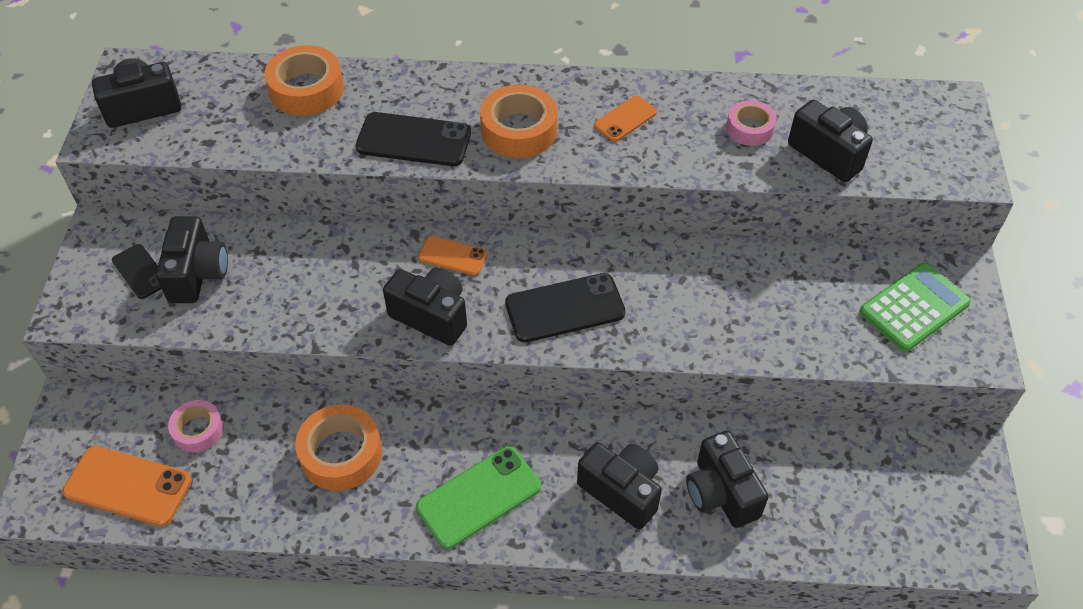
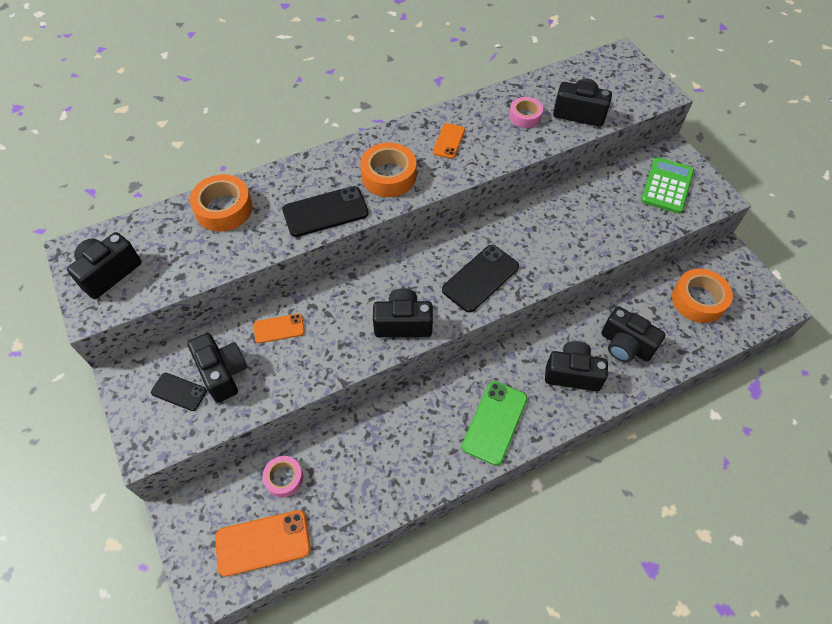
camera: 30 degrees left, 5 degrees up
(341, 453) = (391, 442): orange tape -> orange tape (698, 300)
(452, 256) = (387, 278): orange phone -> orange phone (279, 328)

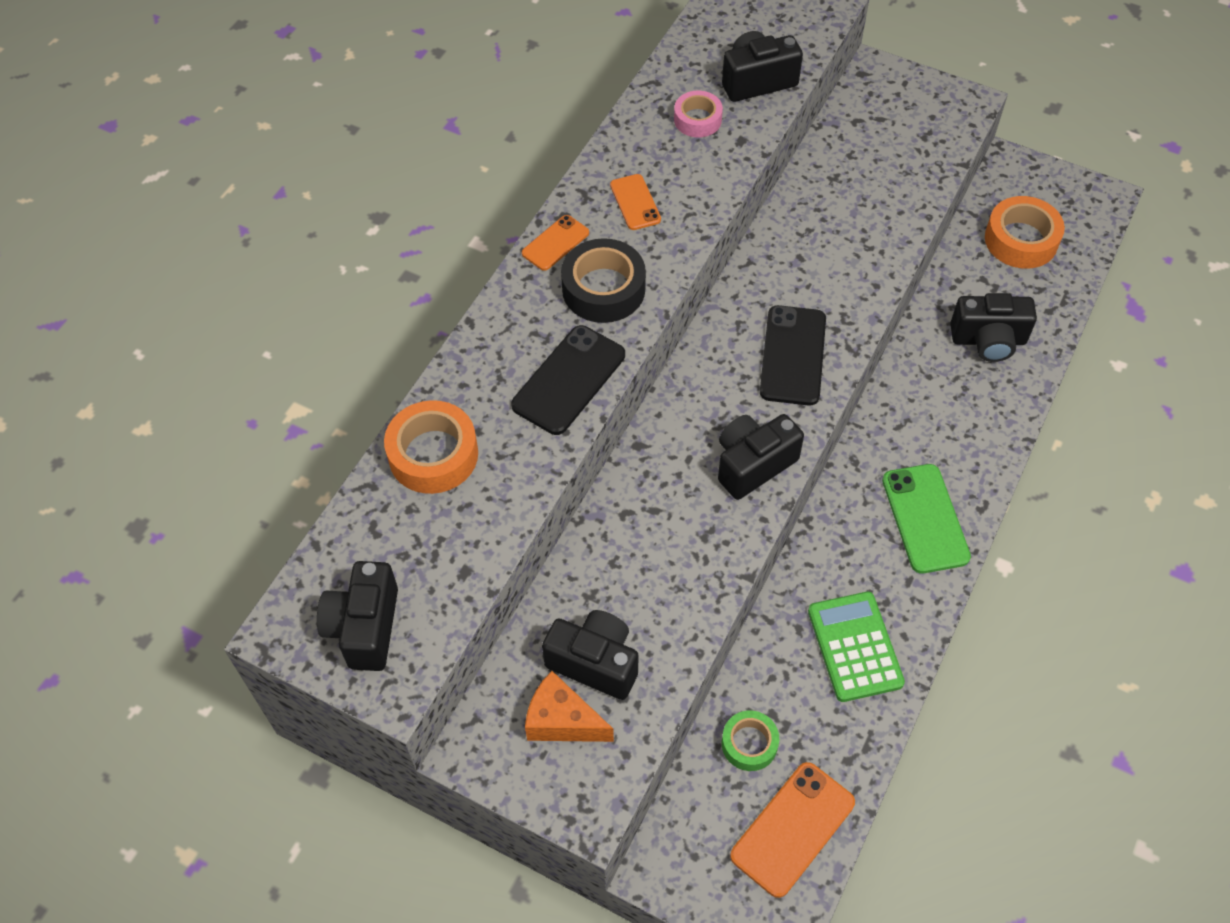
camera: 35 degrees left, 0 degrees up
(179, 392) = (562, 721): black phone -> orange cheese
(279, 328) = (611, 566): orange phone -> orange phone (555, 243)
(284, 478) = (749, 743): pink tape -> green tape
(389, 176) = (603, 289): orange tape -> black tape
(572, 374) = (960, 409): black camera -> none
(667, 186) = (903, 119): green calculator -> green calculator (855, 647)

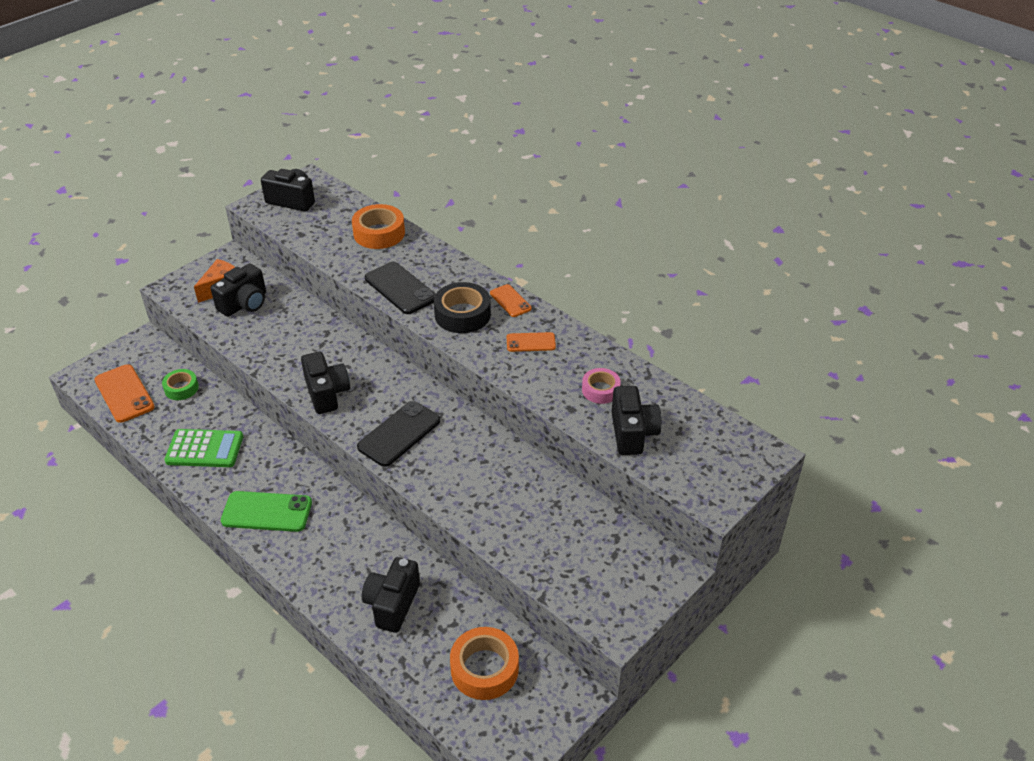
camera: 105 degrees right, 15 degrees down
(793, 355) = (399, 434): black phone -> black phone turned 75 degrees counterclockwise

